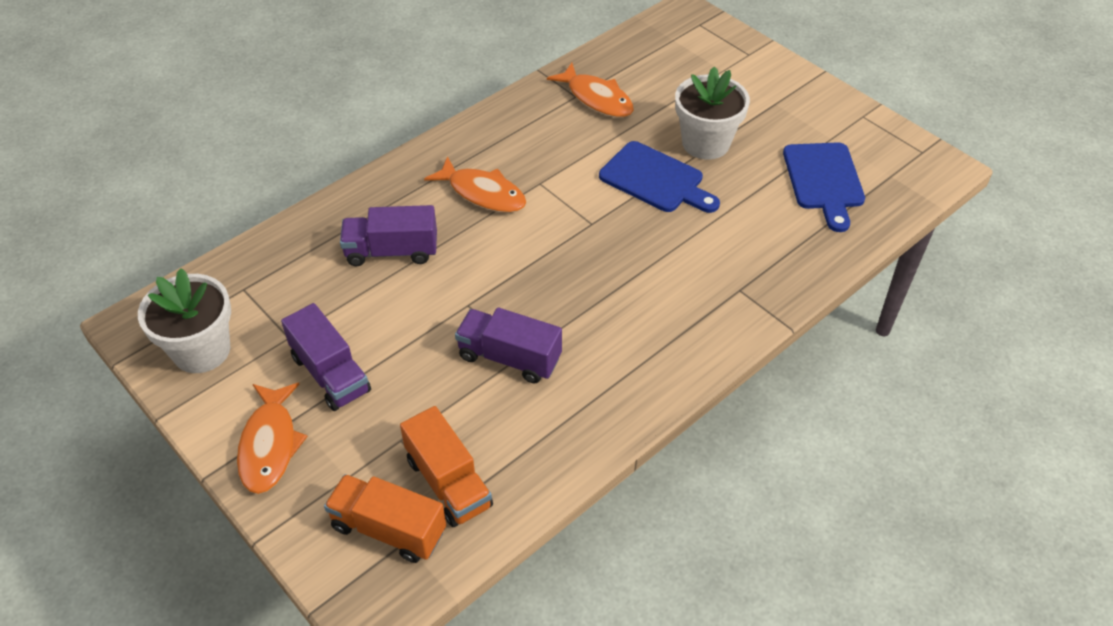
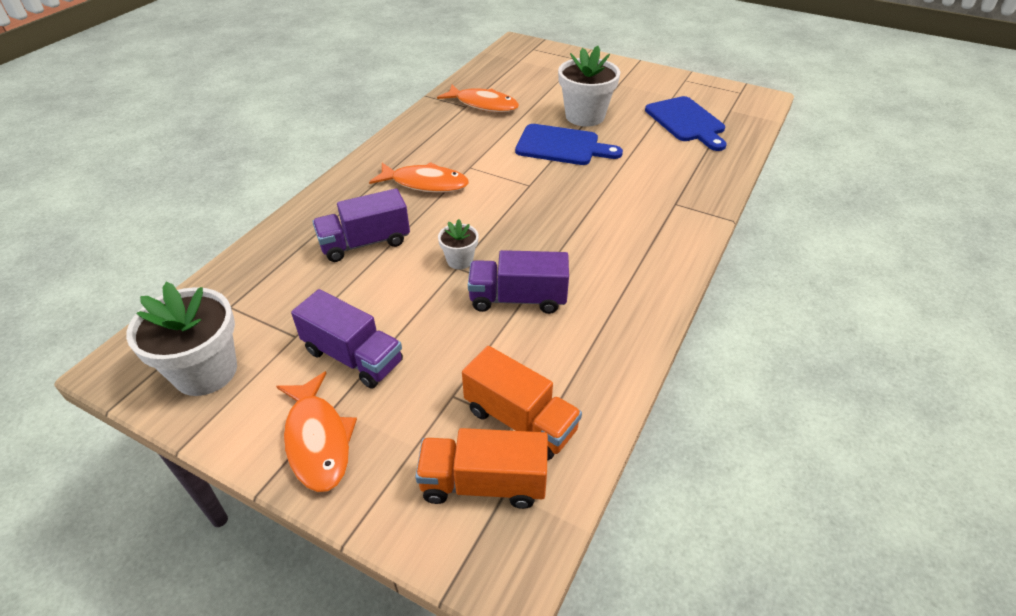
camera: 20 degrees left, 5 degrees down
(474, 297) = (460, 260): none -> white flower pot

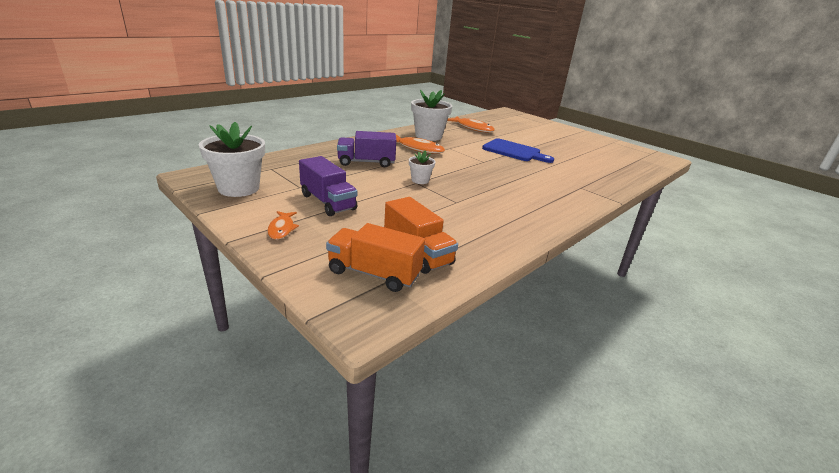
camera: 15 degrees right, 15 degrees down
(318, 440) = (282, 229): orange fish -> orange fish, size x0.58
(518, 299) = (448, 203): purple truck -> none
(585, 116) = (536, 143): white flower pot -> white flower pot (428, 136)
(686, 122) = (606, 157): blue cutting board -> none

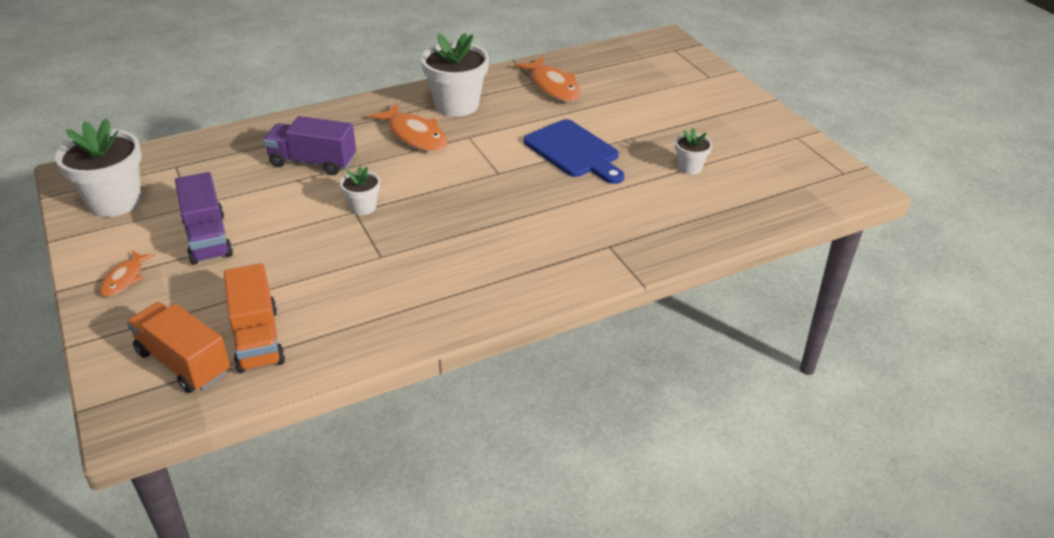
camera: 20 degrees right, 10 degrees up
(579, 155) = (689, 167): none -> white flower pot

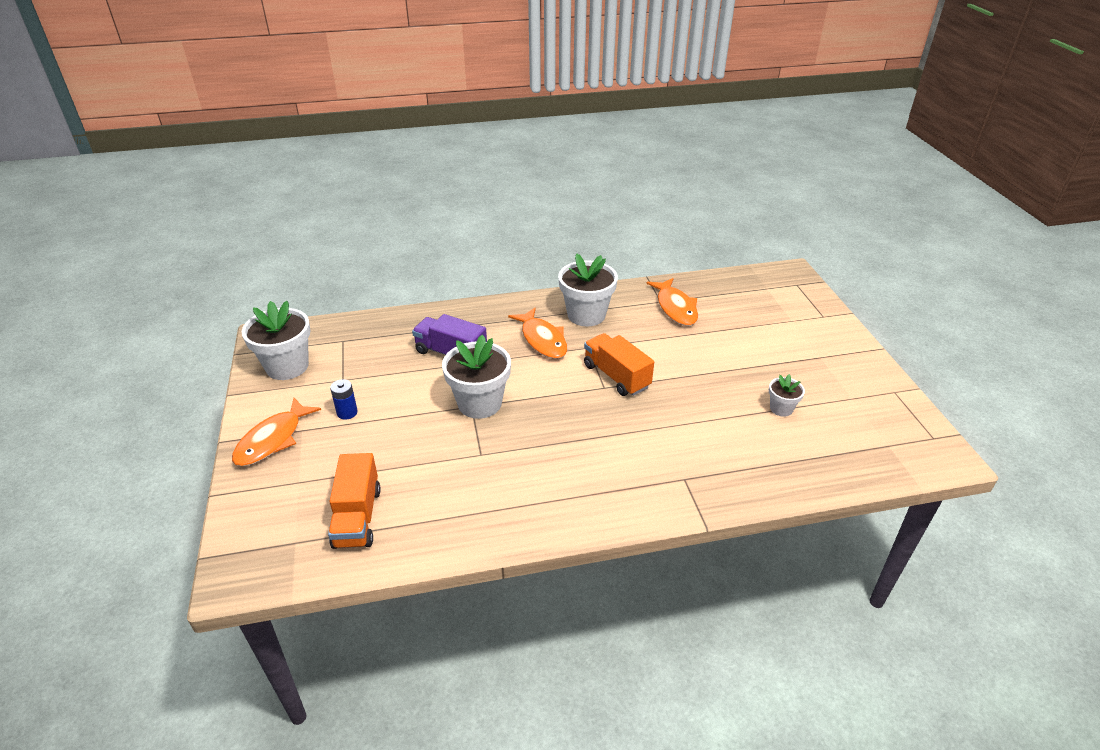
camera: 15 degrees right, 0 degrees up
(125, 279) = (273, 440): orange fish -> orange fish, size x1.73
(184, 363) = (293, 529): orange truck -> orange truck (616, 376)
(207, 238) = (347, 412): purple truck -> blue battery
(363, 207) = (479, 403): white flower pot -> white flower pot, size x1.96
(574, 151) = (678, 376): blue cutting board -> none

